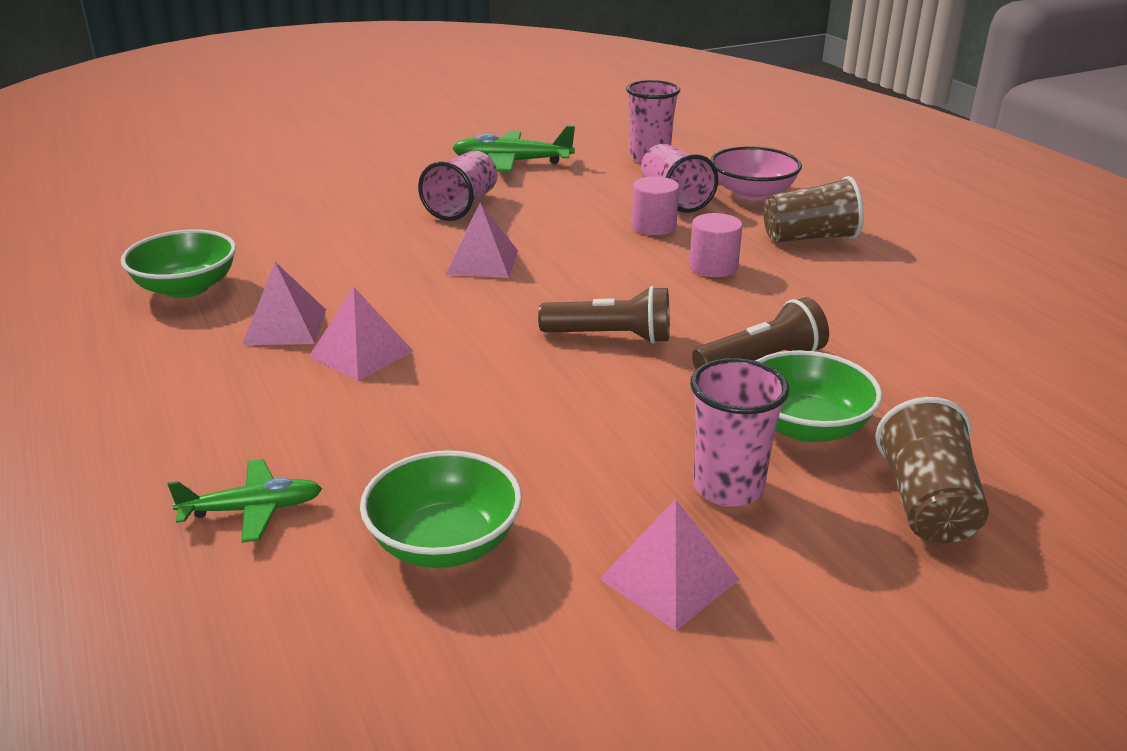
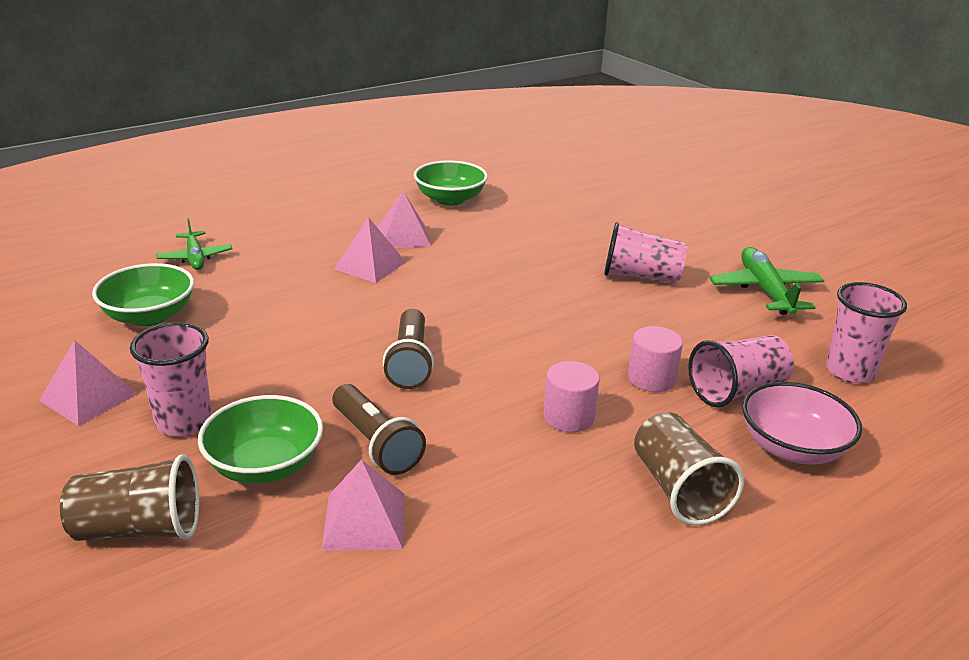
camera: 80 degrees right, 0 degrees up
(482, 262) = (530, 295): pink pyramid -> pink pyramid (364, 521)

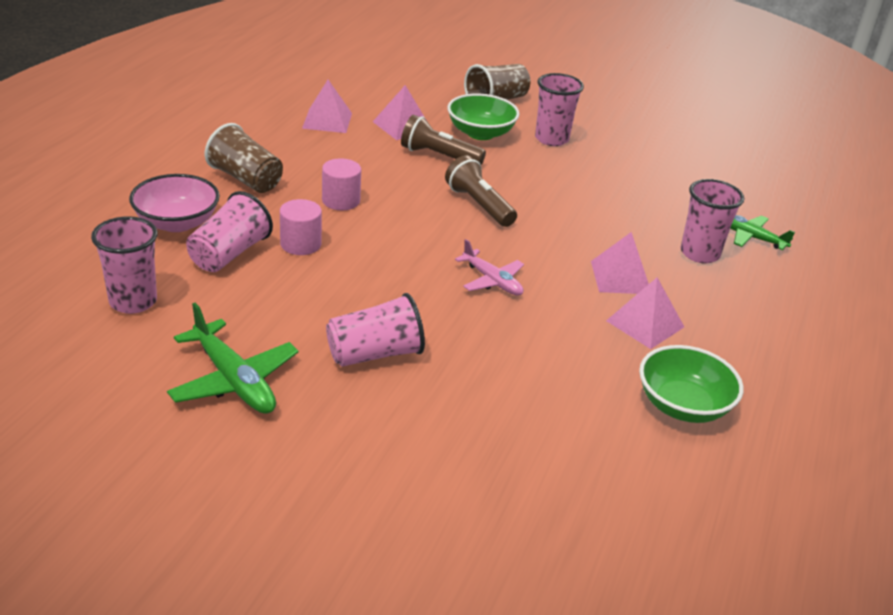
camera: 145 degrees right, 5 degrees up
(88, 397) = (619, 136): pink pyramid -> pink pyramid (327, 120)
(149, 316) = (683, 185): green bowl -> none
(268, 260) = (699, 253): none -> pink cup
(488, 294) = (492, 280): none -> pink plane

